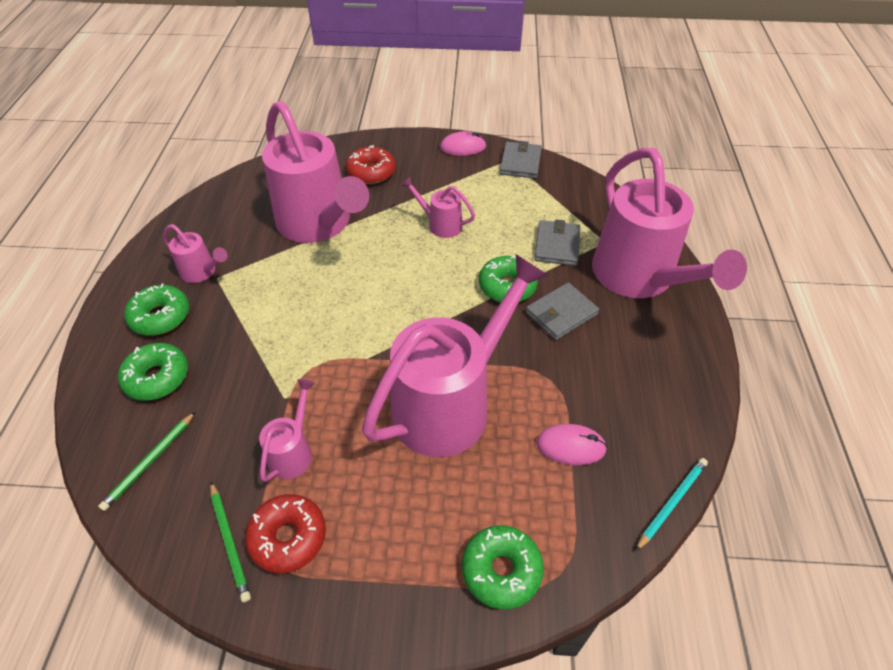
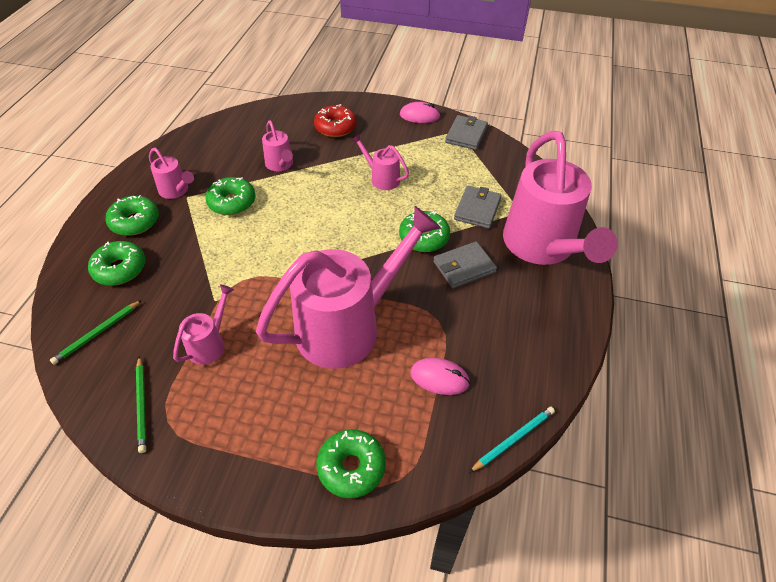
camera: 10 degrees right, 0 degrees up
(273, 276) = (232, 202): none -> green donut
(288, 537) = (188, 410): red donut -> none
(319, 225) = (280, 165): pink watering can -> pink watering can, size x0.44

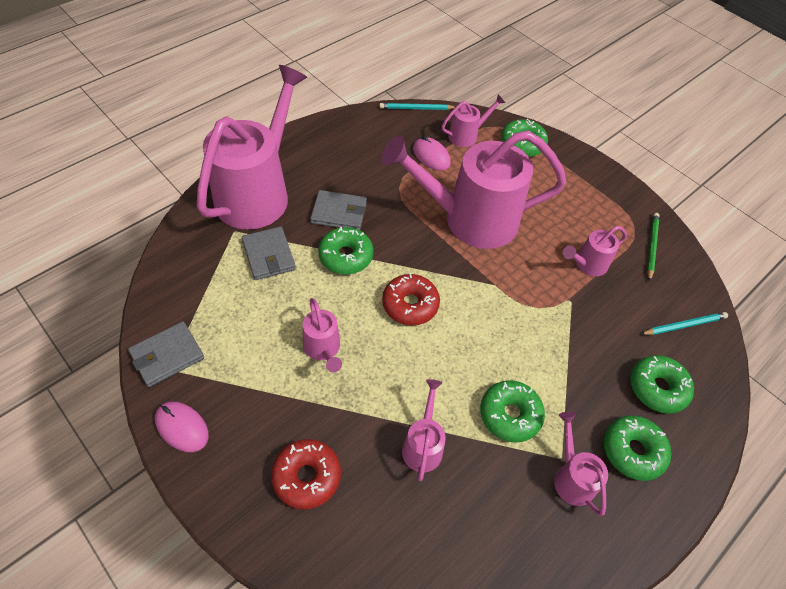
camera: 150 degrees left, 5 degrees up
(97, 333) = (684, 325): green pencil -> turquoise pencil
(346, 230) = (410, 304): none -> red donut
(425, 436) = (467, 135): none -> pink watering can
(477, 209) = (269, 255): grey wallet -> grey wallet turned 75 degrees counterclockwise

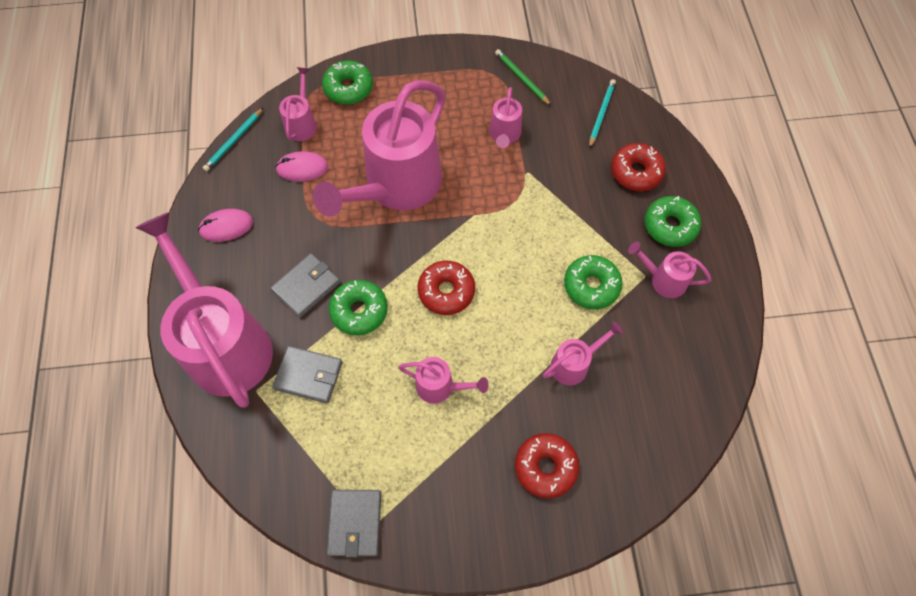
camera: 50 degrees left, 10 degrees up
(182, 427) = (437, 545): pink mouse -> pink mouse (226, 227)
(423, 444) = (574, 364): pink watering can -> pink watering can turned 105 degrees clockwise
(657, 388) = (636, 172): green donut -> red donut

